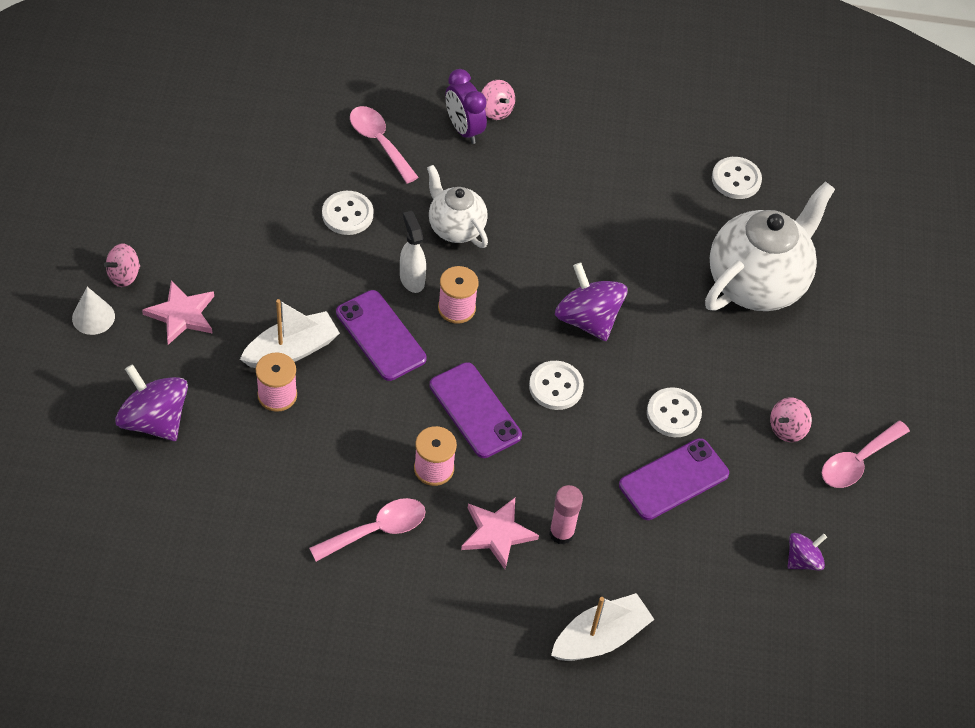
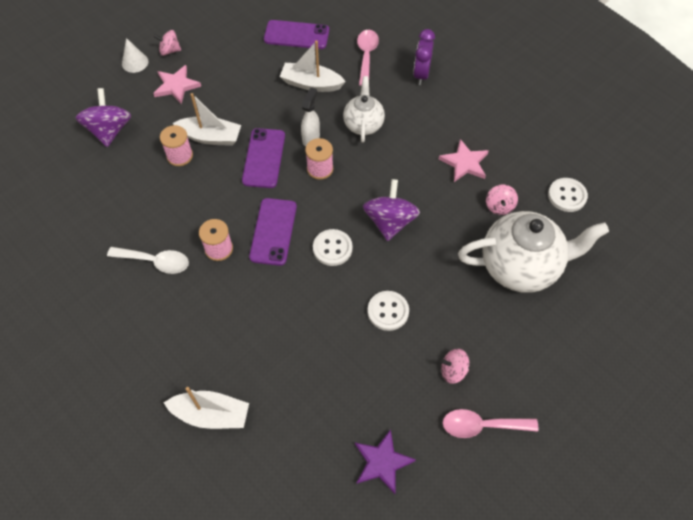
camera: 45 degrees right, 5 degrees up
(347, 214) = (311, 84): white button -> white boat
(376, 530) = (155, 262): pink spoon -> white spoon
(496, 110) = (451, 74): pink spinning top -> pink spinning top (499, 206)
(497, 533) = (216, 309): pink star -> pink star (464, 163)
(561, 533) = (251, 335): pink glue stick -> none
(674, 479) = (349, 351): purple phone -> purple phone (296, 35)
(802, 560) = (382, 462): purple spinning top -> purple star

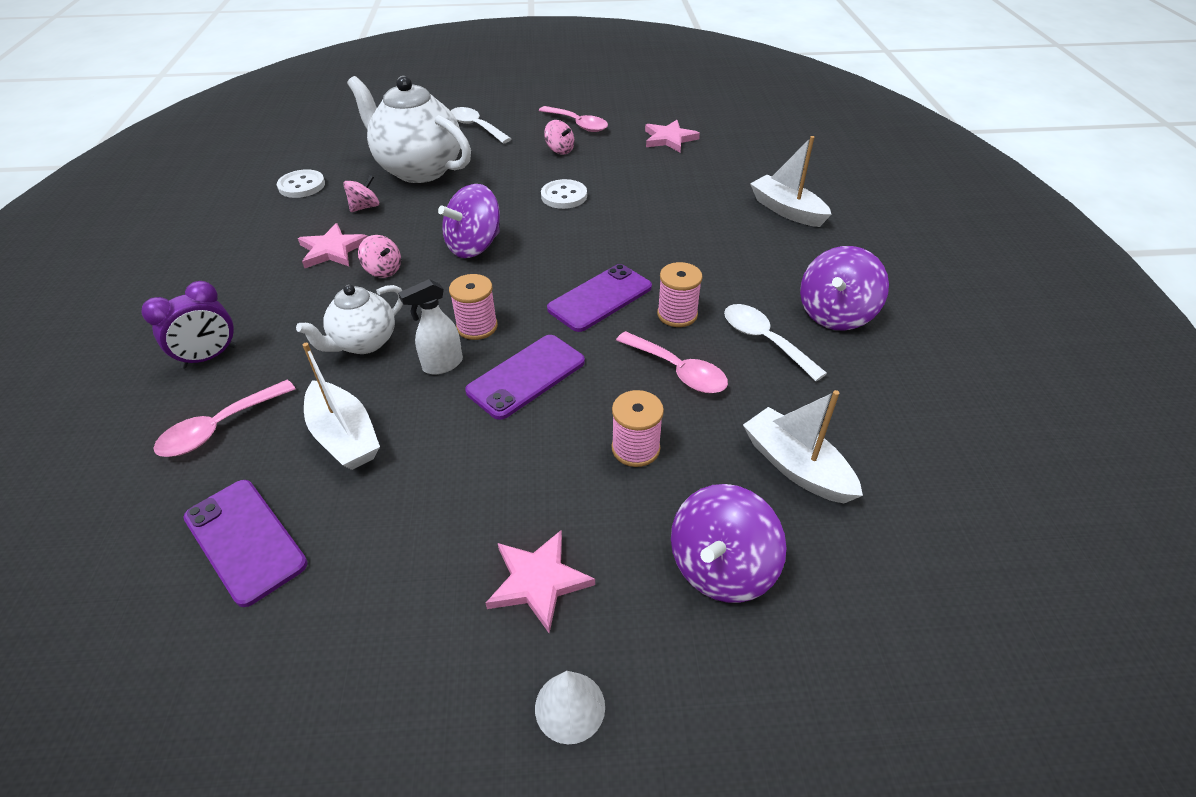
camera: 140 degrees left, 15 degrees down
(122, 313) = (835, 314): none -> purple spinning top
(170, 51) = (478, 684): pink spinning top -> pink spinning top (383, 270)
(190, 209) = (677, 371): none -> pink spoon
(210, 137) = (567, 448): white boat -> white boat (796, 466)
(332, 248) = (556, 255): white button -> none
(382, 462) = (669, 139): purple star -> pink star
(555, 354) = (476, 127): none -> white spoon

